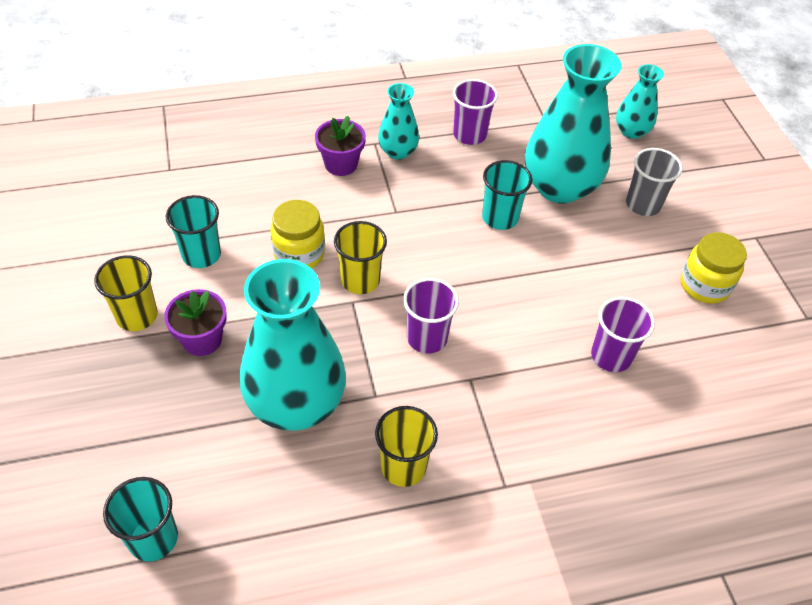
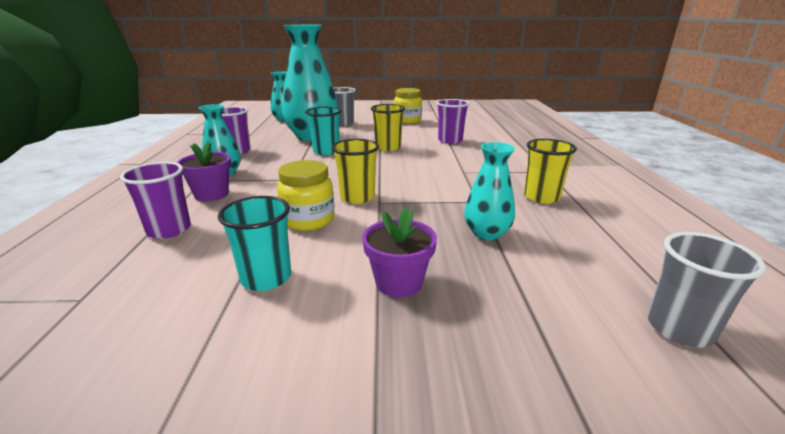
camera: 75 degrees left, 25 degrees down
(137, 316) = (341, 337): yellow cup -> yellow cup (388, 147)
(153, 538) = (679, 328): turquoise cup -> grey cup
(296, 403) = (486, 233): turquoise vase -> turquoise vase, size x0.51
(427, 338) = (425, 180): purple cup -> purple cup (169, 230)

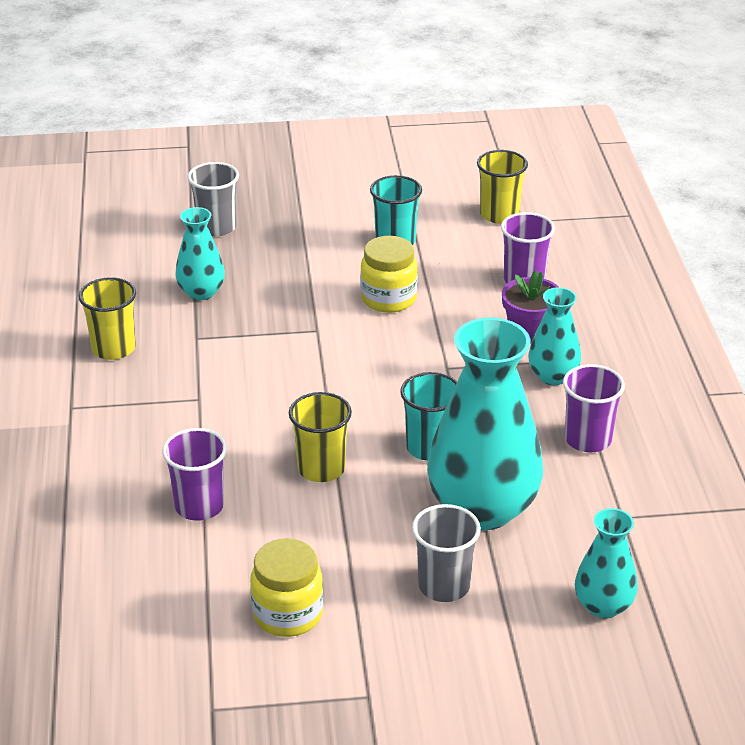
camera: 175 degrees right, 10 degrees up
(357, 197) = (345, 336): yellow cup -> yellow cup (499, 214)
(399, 282) = (287, 243): purple flower pot -> none
(679, 328) = (97, 224): grey cup -> grey cup (216, 227)

